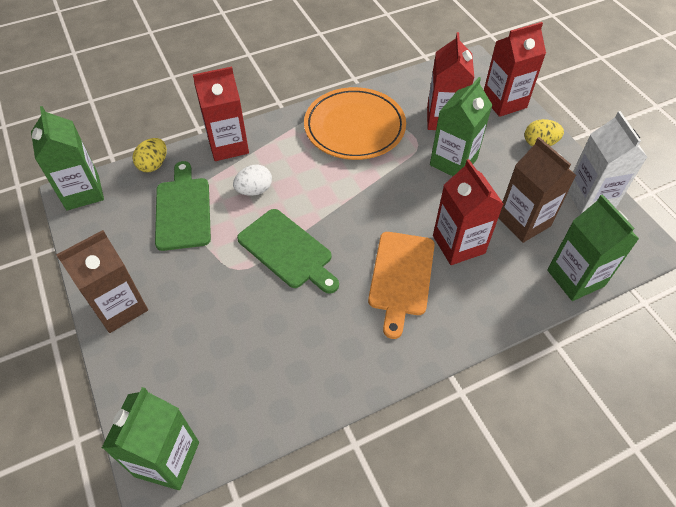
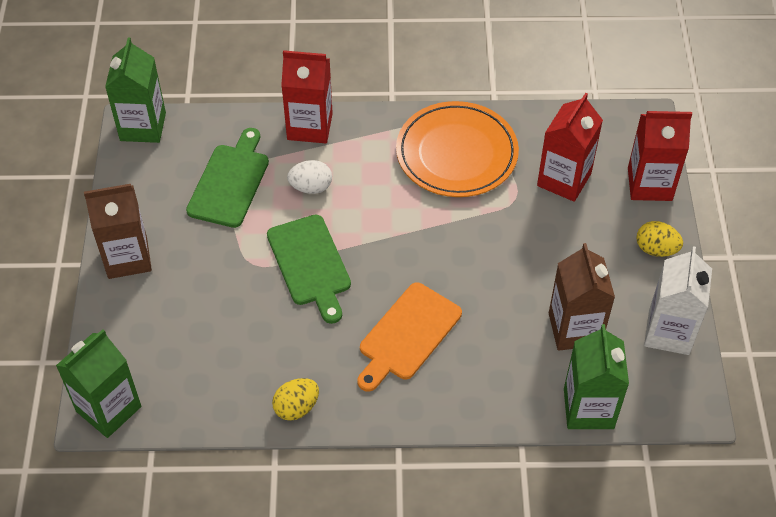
camera: 25 degrees right, 0 degrees up
(153, 165) = (224, 121): yellow egg -> yellow egg (296, 407)
(453, 162) = (541, 234): green carton -> none
(458, 244) = (488, 325): red carton -> none

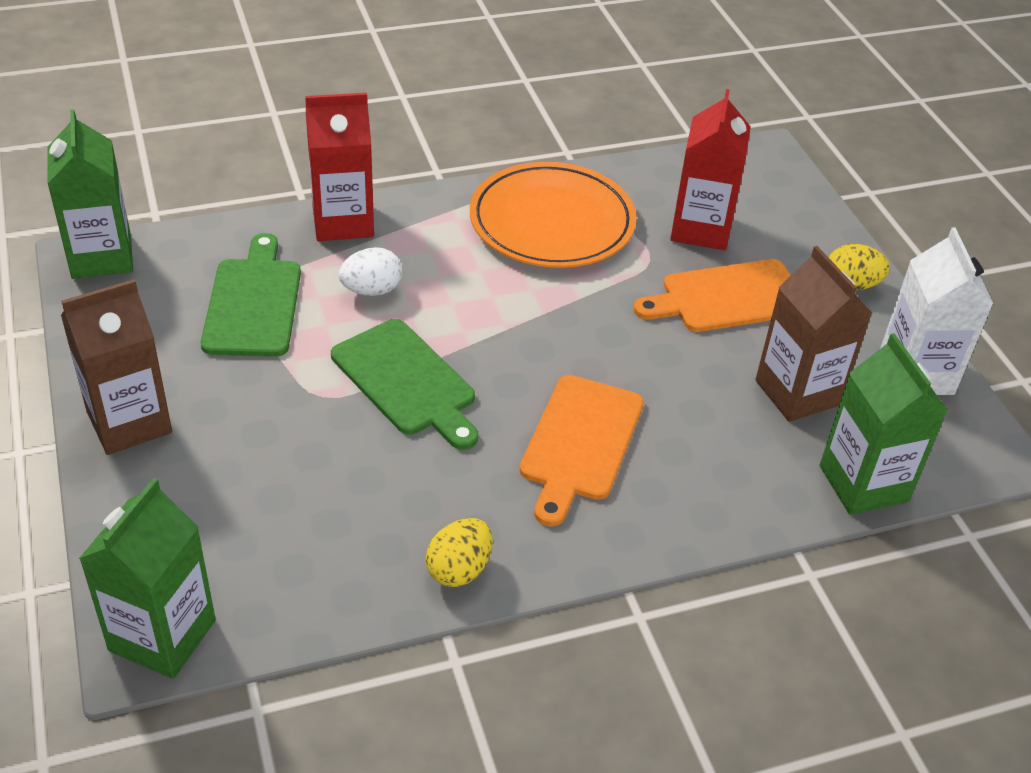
camera: 20 degrees left, 10 degrees down
(558, 242) = (727, 298): none -> orange cutting board
(649, 184) = (806, 217): red carton -> none

